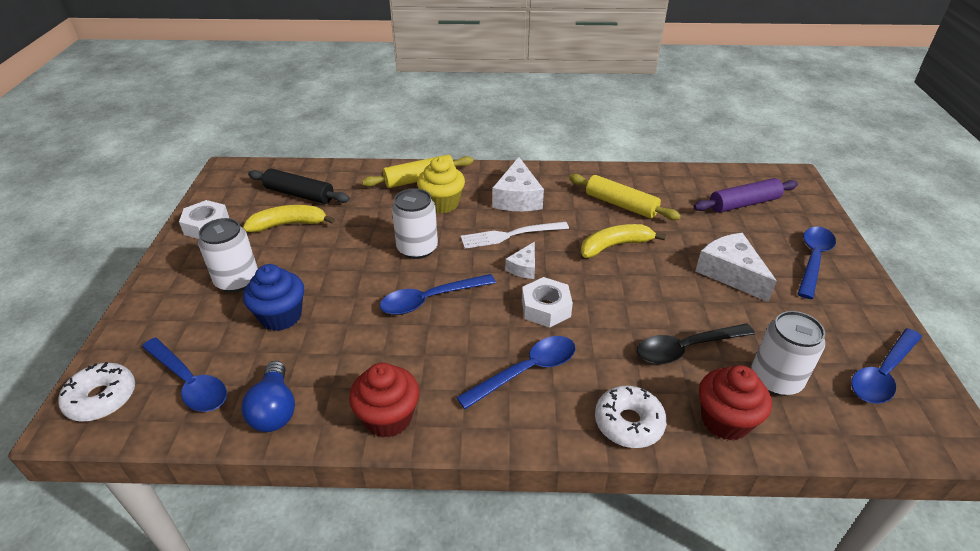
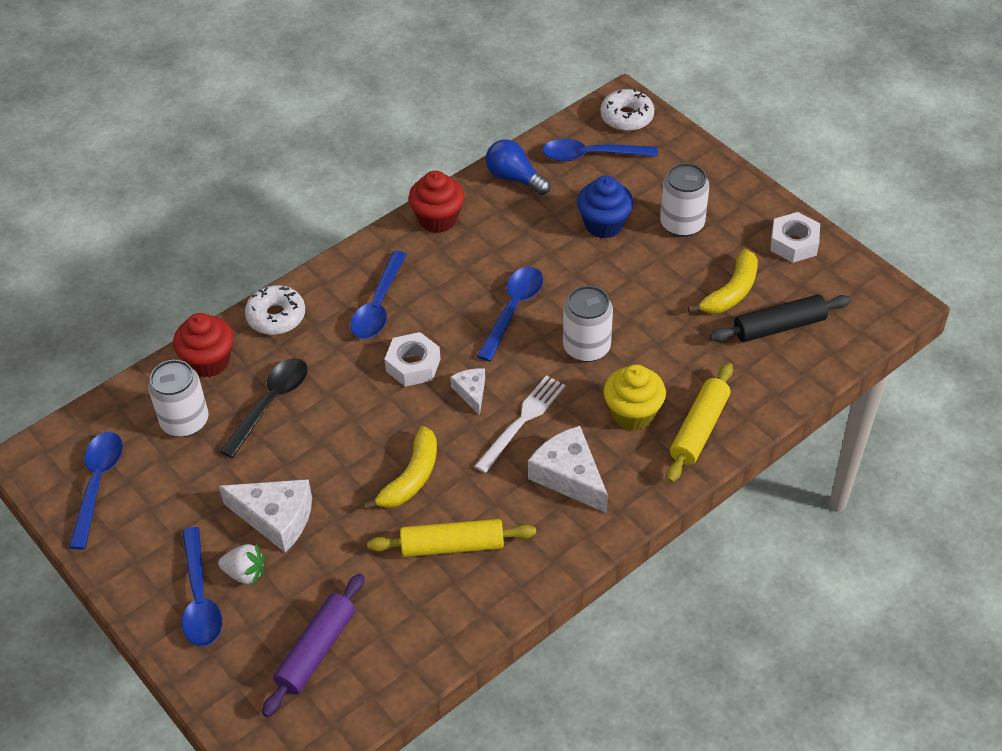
camera: 140 degrees right, 10 degrees up
(771, 256) = (245, 573): none -> white strawberry

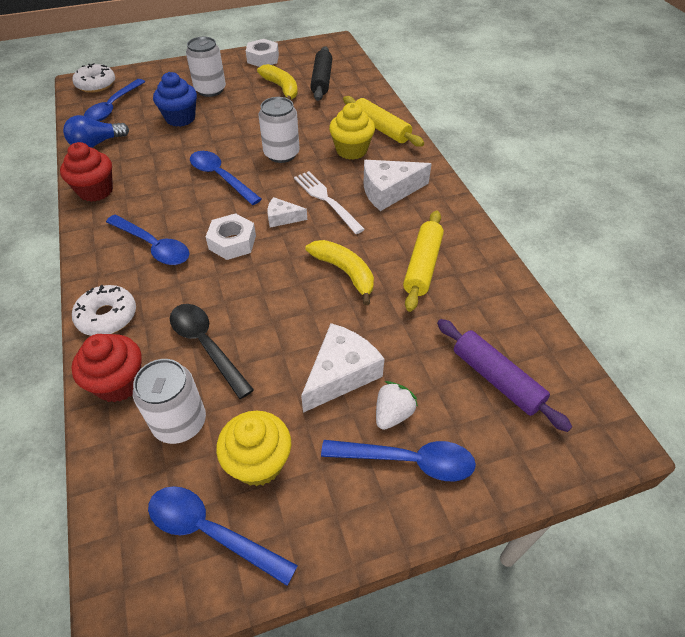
camera: 70 degrees left, 0 degrees up
(165, 491) = (258, 462): none -> yellow cupcake

